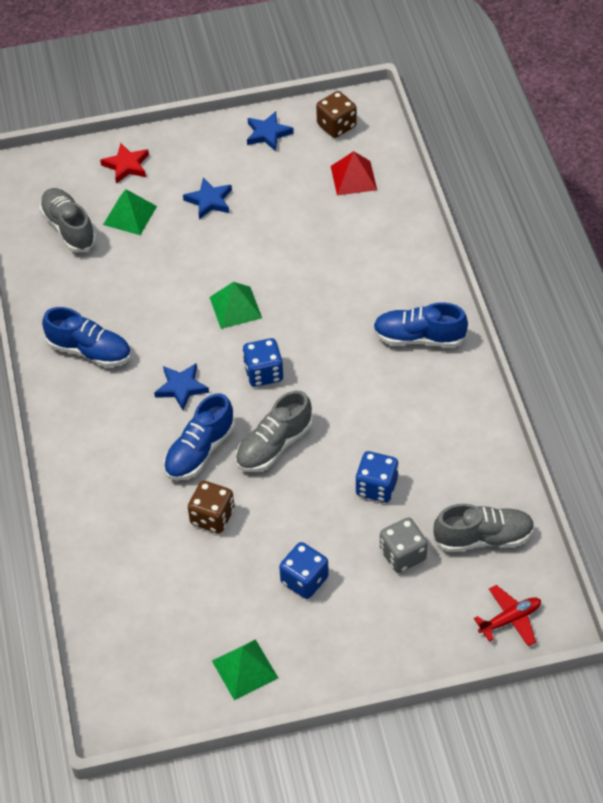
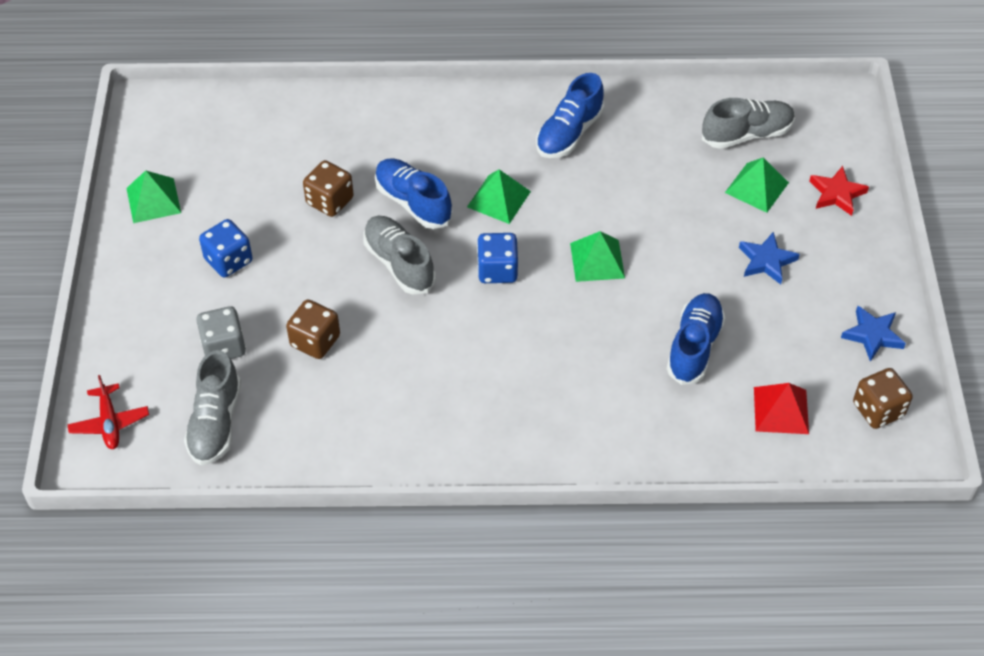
camera: 100 degrees right, 0 degrees up
(181, 387) = (499, 199): blue star -> green pyramid
(376, 487) = (315, 341): blue dice -> brown dice
(419, 337) = (506, 424): blue shoe -> blue shoe (694, 347)

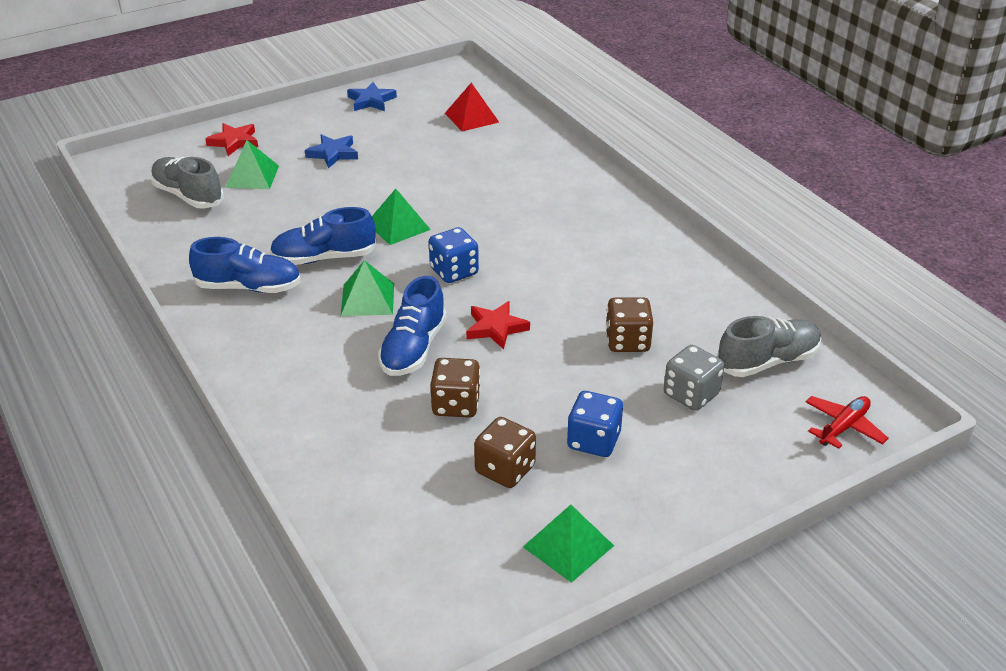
camera: 120 degrees left, 15 degrees down
(399, 263) = (496, 328): grey shoe -> red star
(694, 347) = (448, 161): blue shoe -> blue shoe (324, 258)
(878, 410) = (436, 87): brown dice -> brown dice (505, 469)

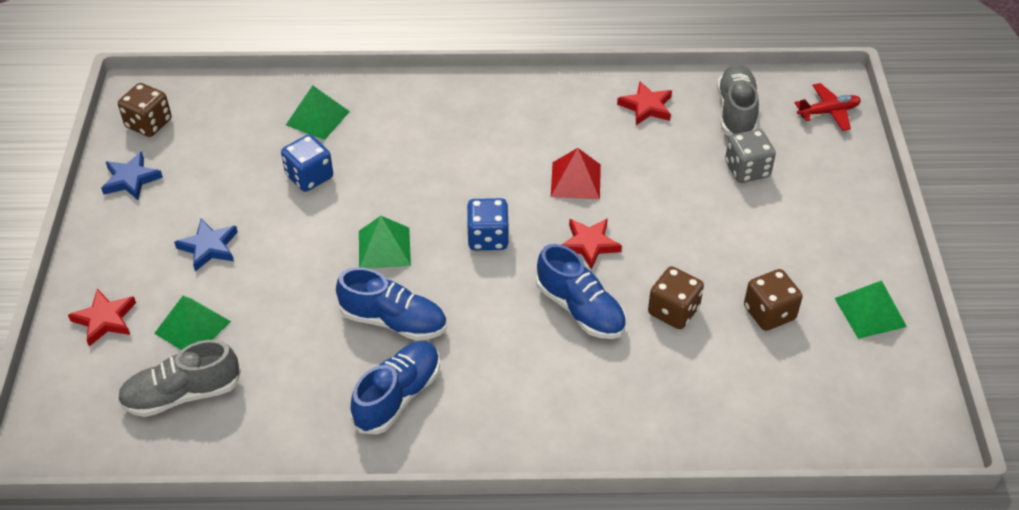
camera: 60 degrees left, 10 degrees up
(324, 258) = (393, 321): blue shoe -> blue shoe turned 90 degrees counterclockwise
(367, 299) = (485, 313): green pyramid -> green pyramid (317, 118)
(471, 117) = (239, 121): red pyramid -> red pyramid (575, 180)
(593, 441) = (766, 247): blue dice -> blue dice (309, 177)
(627, 341) = (662, 174): brown dice -> brown dice (149, 124)
(710, 303) = (646, 107): none -> red star
(843, 427) = (828, 112): red plane -> red plane turned 90 degrees clockwise

